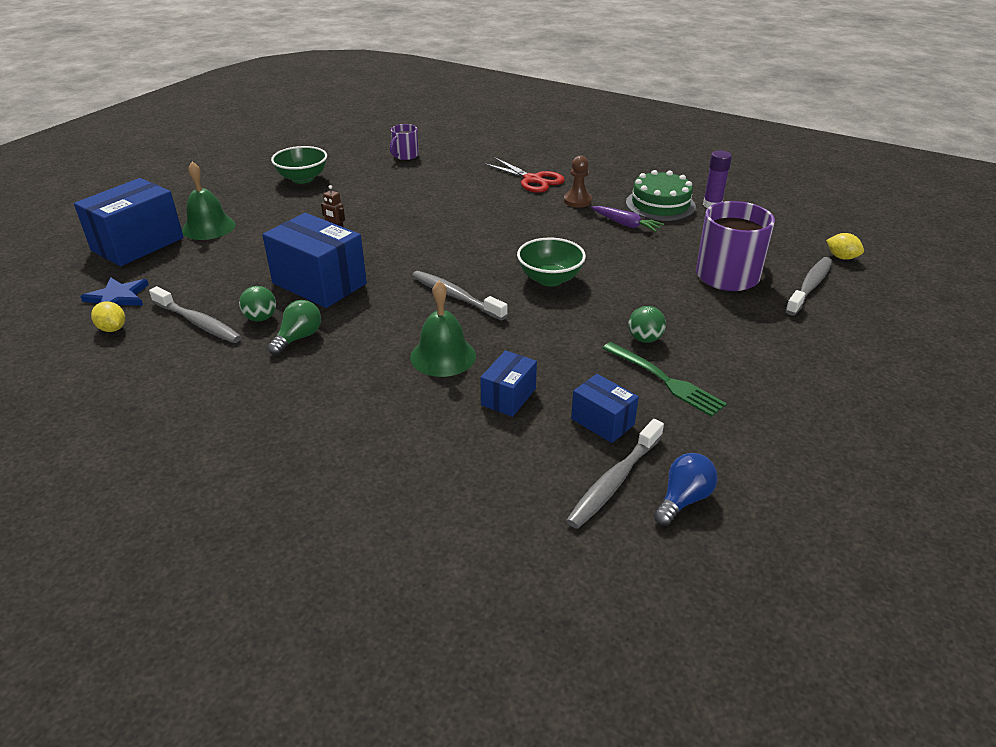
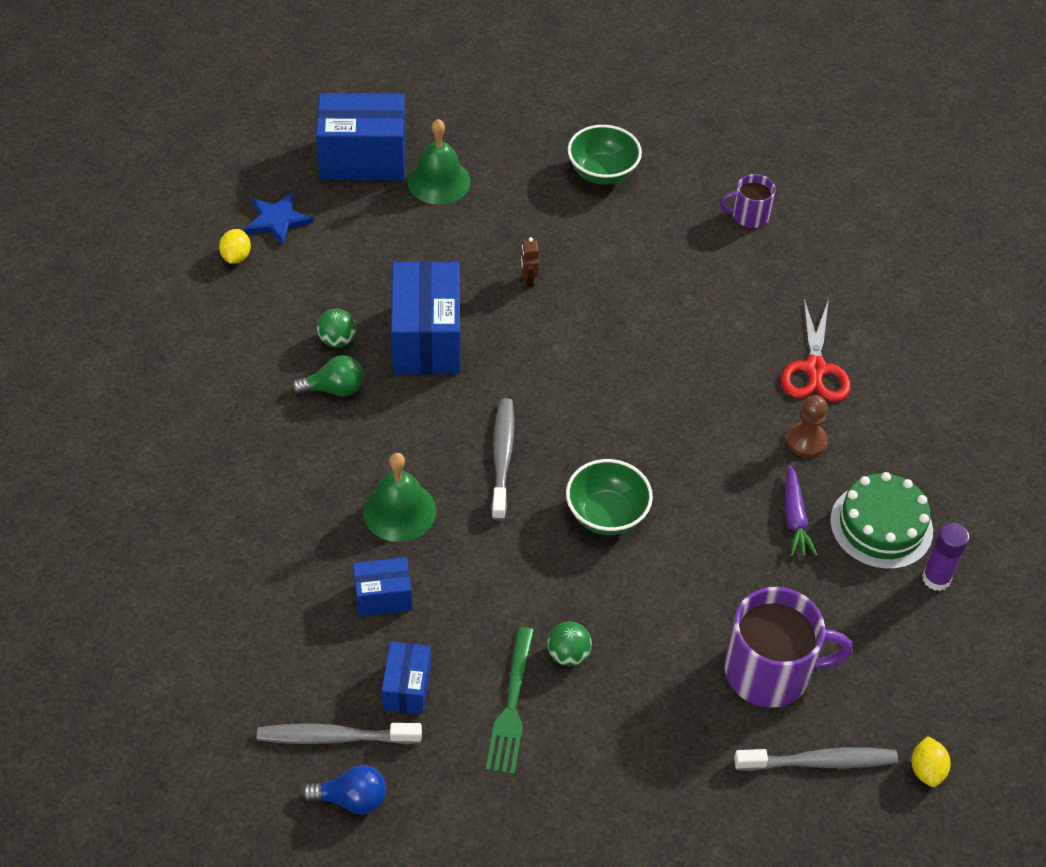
camera: 50 degrees right, 15 degrees up
(198, 323) = (293, 304): grey toothbrush -> none

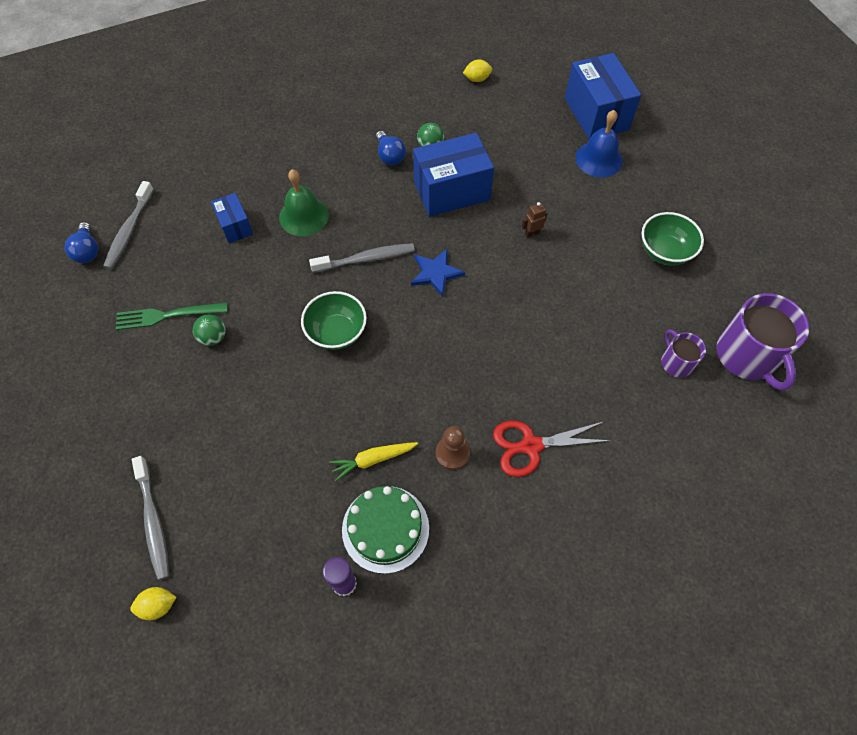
camera: 75 degrees right, 10 degrees up
(277, 220) = (517, 88): blue star -> blue star (436, 273)
(334, 389) = (390, 156): green light bulb -> blue light bulb
(334, 737) = (129, 231): grey toothbrush -> grey toothbrush turned 150 degrees counterclockwise
(407, 687) = (170, 256): blue box -> none
(439, 181) = (599, 159): green bell -> blue bell
(770, 671) = (226, 470): purple mug -> purple mug (747, 356)
(794, 518) = (373, 460): purple carrot -> yellow carrot

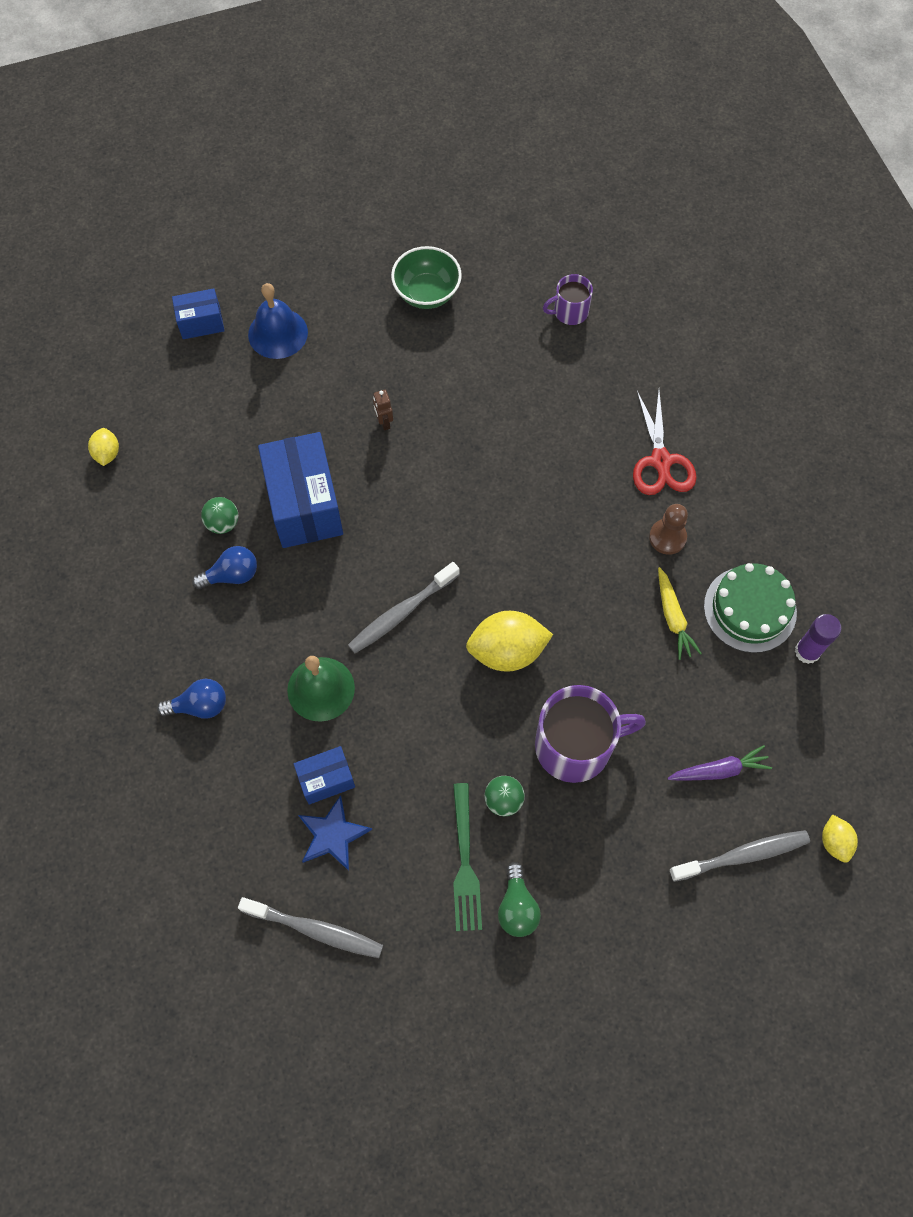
camera: 85 degrees left, 5 degrees up
(88, 251) = (344, 987): blue light bulb -> blue light bulb (199, 706)
(130, 352) = (517, 907): none -> green light bulb
(230, 501) = (719, 770): none -> purple carrot
(337, 332) = (507, 651): green bowl -> yellow lemon
(366, 259) = (401, 613): grey toothbrush -> grey toothbrush turned 120 degrees counterclockwise
(436, 273) = (431, 534): blue star -> blue star (333, 835)
(596, 114) = (201, 323): blue box -> blue box, size x0.53
(747, 356) = (566, 248): purple mug -> purple mug (575, 746)

